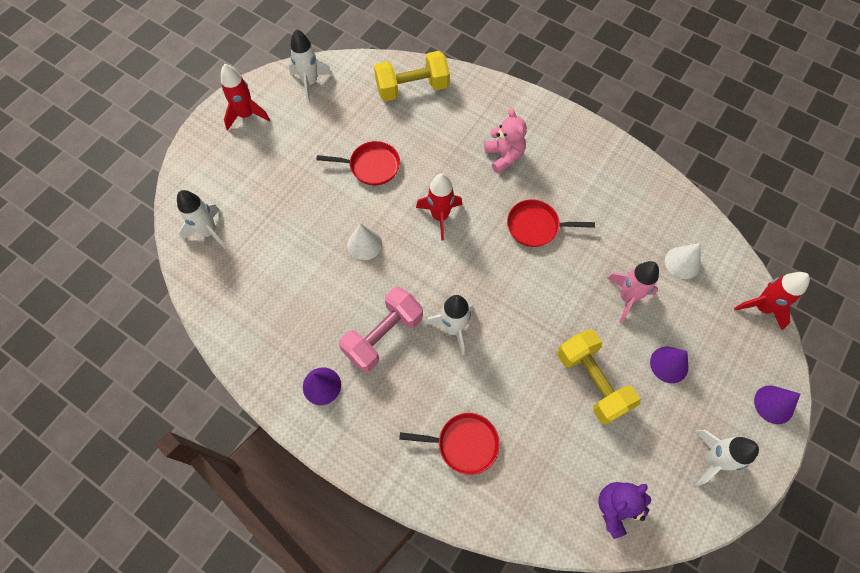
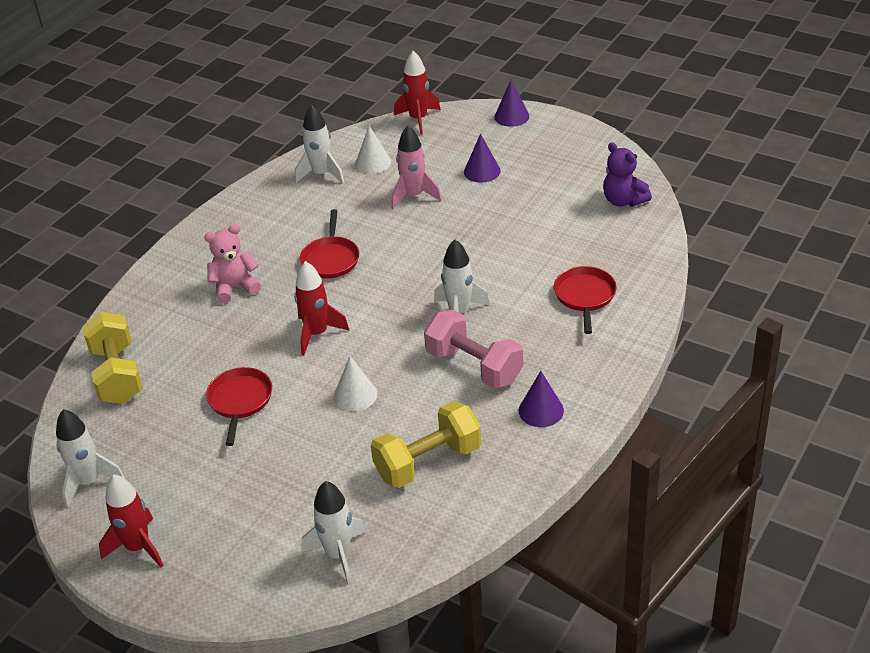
camera: 90 degrees left, 25 degrees down
(592, 381) = (506, 216): yellow dumbbell -> yellow dumbbell (428, 461)
(712, 459) = (568, 149): white rocket -> white rocket (321, 174)

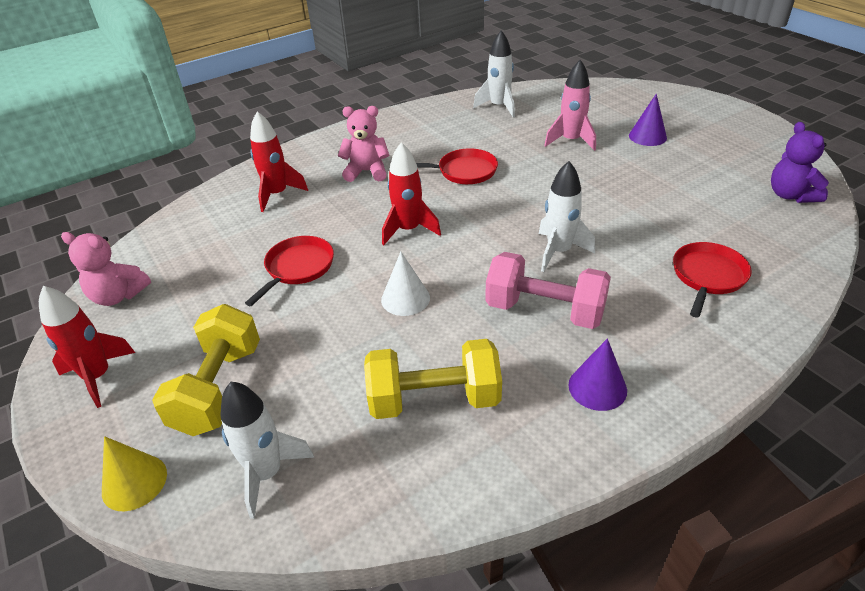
camera: 25 degrees right, 0 degrees up
(89, 482) = (118, 296): white rocket -> pink teddy bear
(117, 375) = (220, 212): yellow dumbbell -> yellow dumbbell (218, 388)
(241, 599) = (134, 482): none -> yellow cone
(330, 259) = (464, 171): red pan -> red pan turned 120 degrees counterclockwise
(373, 162) = (549, 108): white cone -> none
(418, 119) = (608, 86): red rocket -> red rocket (277, 194)
(474, 366) = (544, 311): pink dumbbell -> pink dumbbell turned 45 degrees counterclockwise
(511, 116) = (698, 101): purple cone -> none

